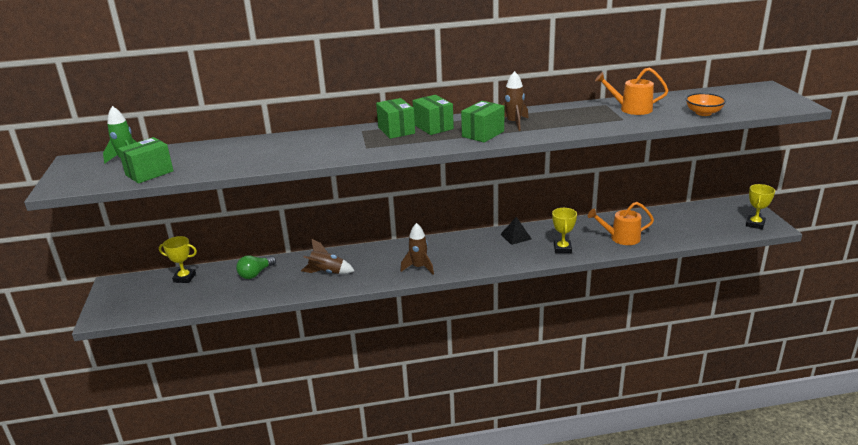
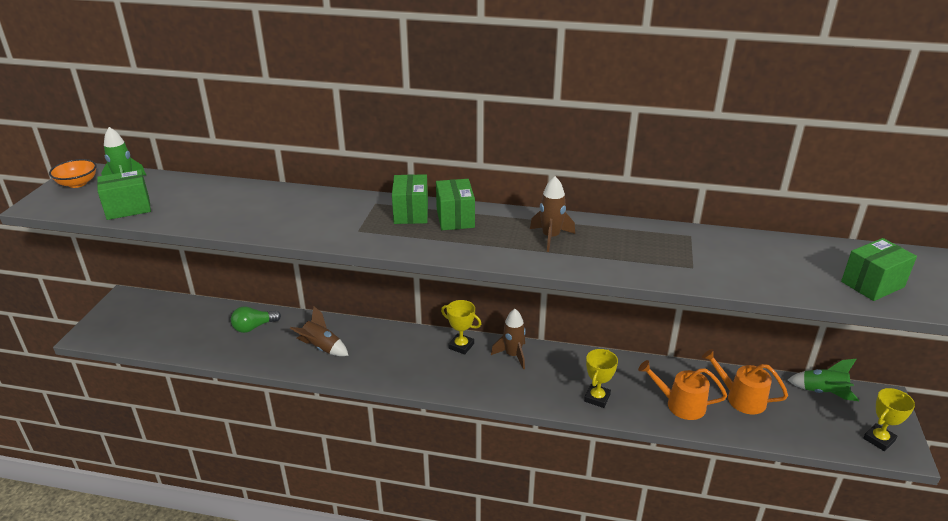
camera: 20 degrees right, 5 degrees up
(184, 278) = (188, 311): yellow trophy -> yellow trophy (461, 346)
(419, 267) = (418, 372): brown rocket -> brown rocket (513, 355)
(483, 134) = (501, 245): green box -> green box (872, 284)
(515, 236) = (553, 362): black pyramid -> none
(631, 109) = (718, 252): orange watering can -> orange watering can (741, 398)
(703, 113) = (812, 286): orange bowl -> orange bowl (77, 183)
(704, 208) = (822, 392): none -> green rocket

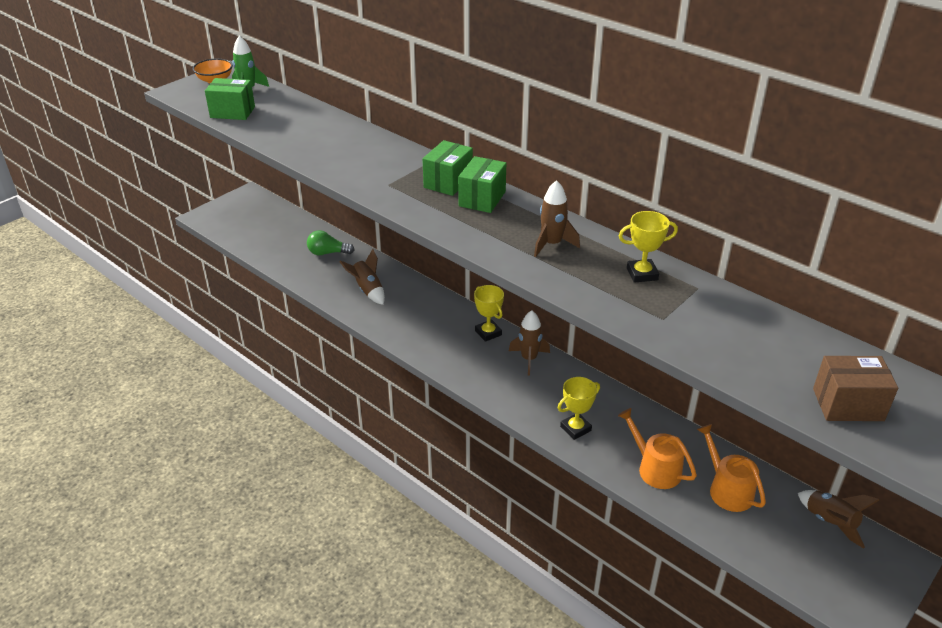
camera: 30 degrees right, 5 degrees up
(822, 392) = (830, 522): green rocket -> brown rocket
(872, 284) = (848, 404): green box -> brown box
(879, 439) = (849, 594): yellow trophy -> yellow trophy (642, 274)

